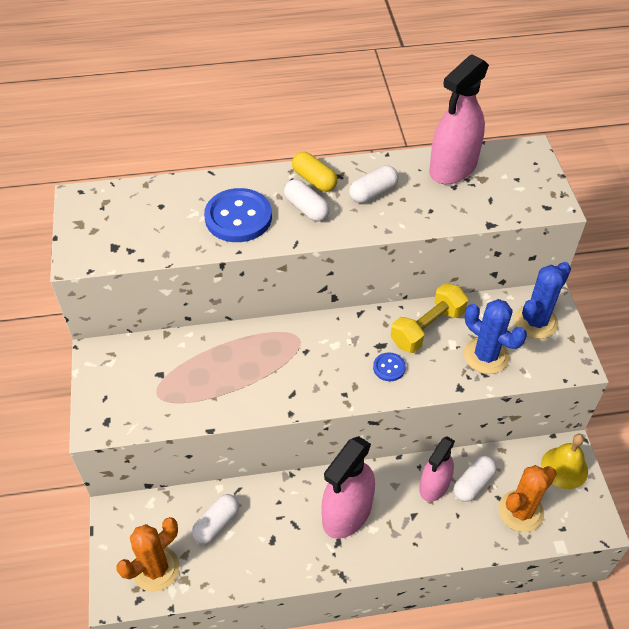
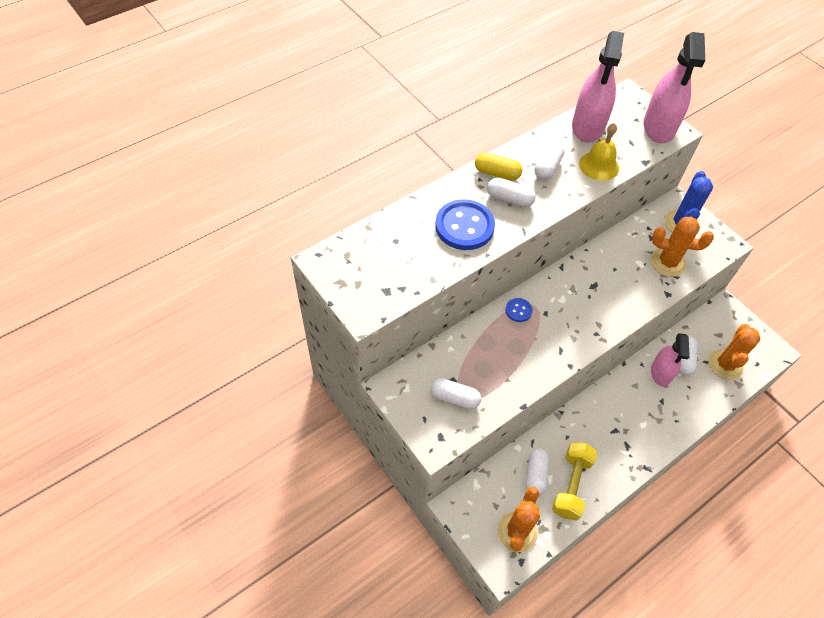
camera: 30 degrees left, 5 degrees up
(148, 392) = (455, 398): none -> white capsule
(347, 513) = (618, 421): pink spray bottle -> pink spray bottle (659, 127)
(389, 367) = (611, 300): blue button -> blue button (518, 310)
(427, 328) = (615, 258): yellow dumbbell -> yellow dumbbell (571, 485)
(486, 356) = (668, 262): blue cactus -> orange cactus
(564, 467) = (730, 321): yellow bell -> yellow bell (599, 166)

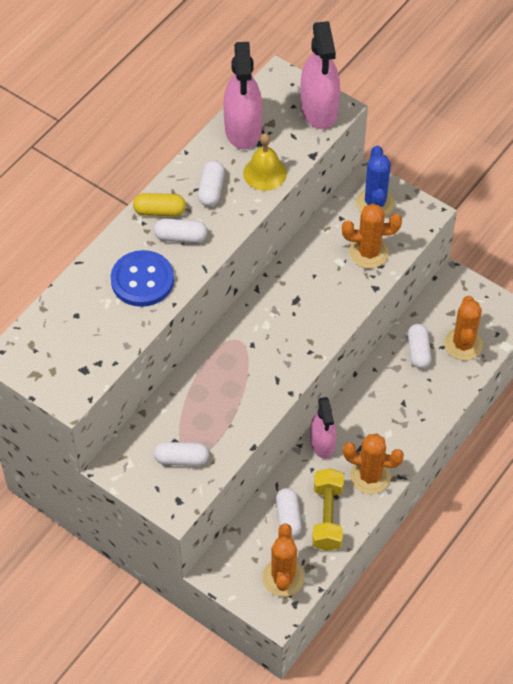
camera: 15 degrees left, 0 degrees up
(518, 310) = (223, 350): blue button -> none
(618, 459) = (370, 476): none -> orange cactus
(660, 373) = (396, 373): pink spray bottle -> pink spray bottle (322, 443)

